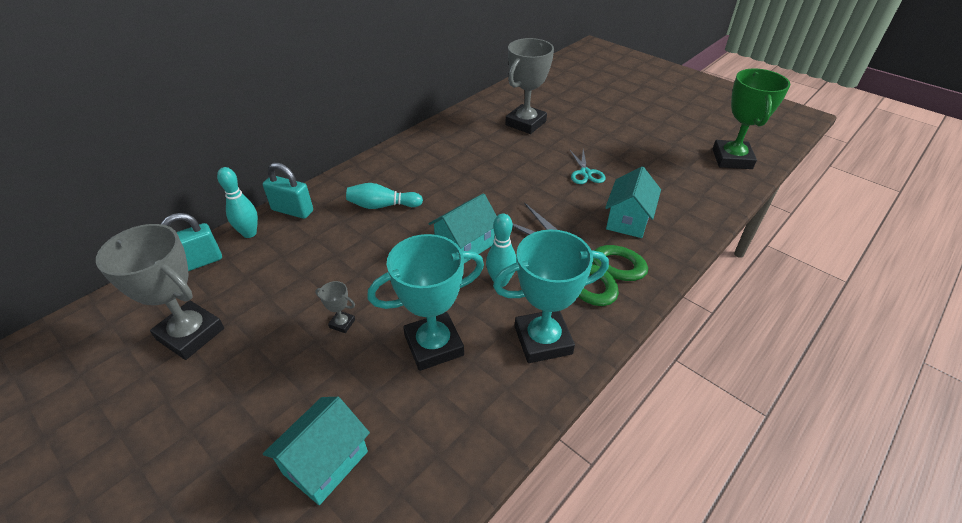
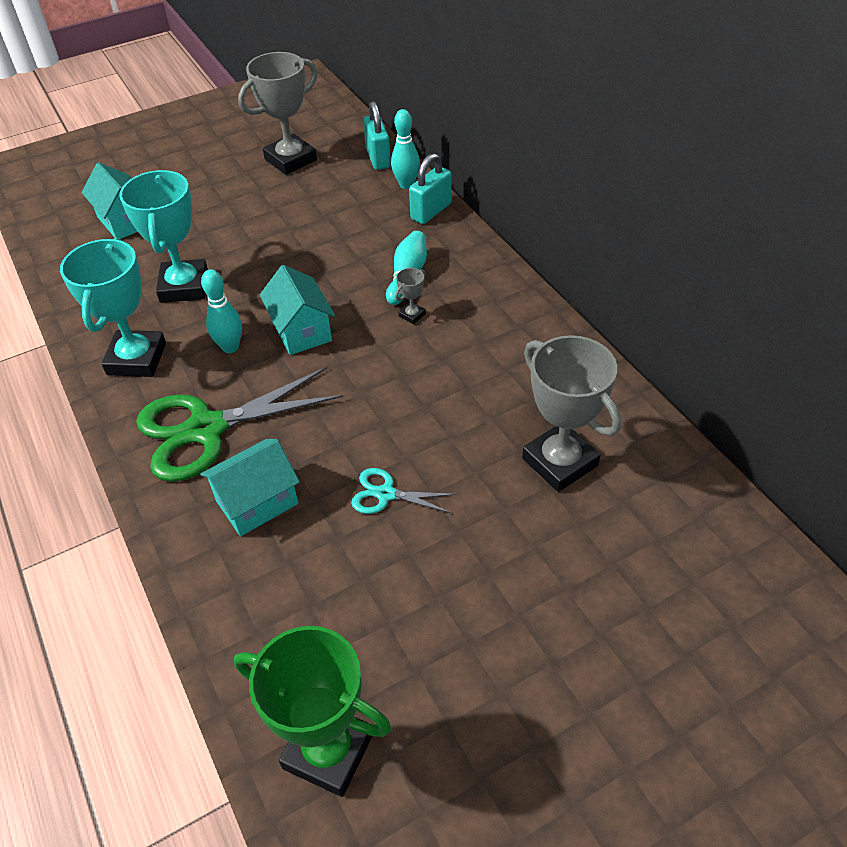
camera: 110 degrees right, 5 degrees up
(342, 323) = (247, 236): grey trophy -> grey trophy (412, 315)
(628, 220) = (257, 502): turquoise house -> turquoise house turned 75 degrees counterclockwise

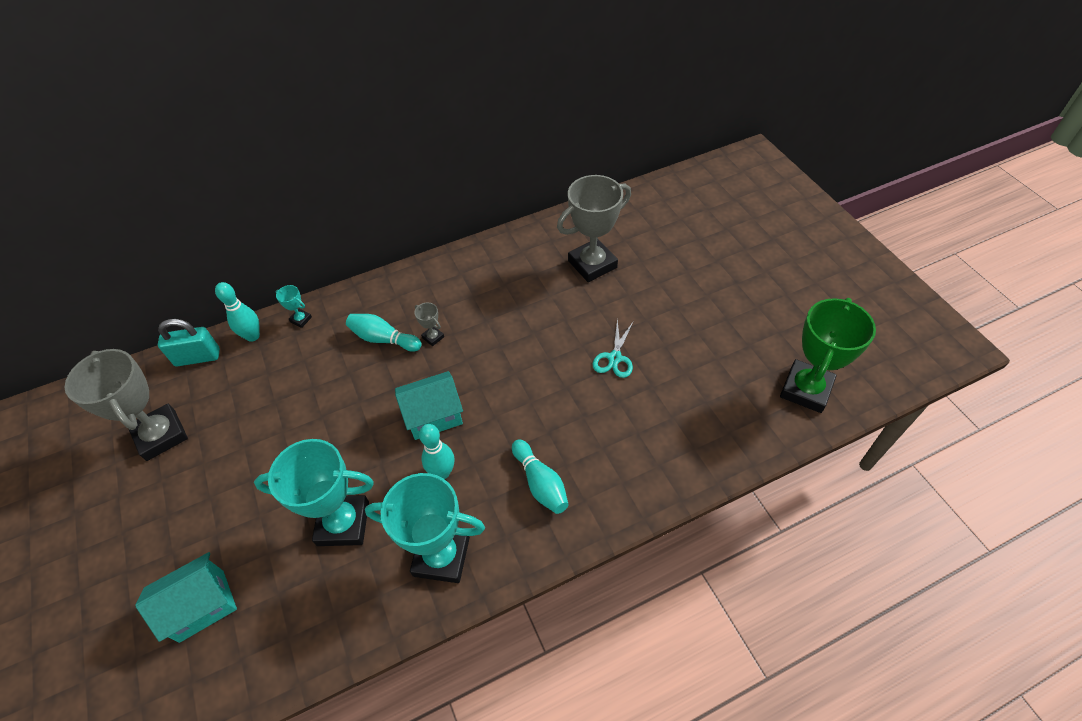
camera: 85 degrees left, 5 degrees up
(206, 429) = (540, 483): green scissors -> turquoise bowling pin
(257, 502) = (619, 439): turquoise house -> none
(431, 211) = (301, 319): turquoise padlock -> turquoise trophy

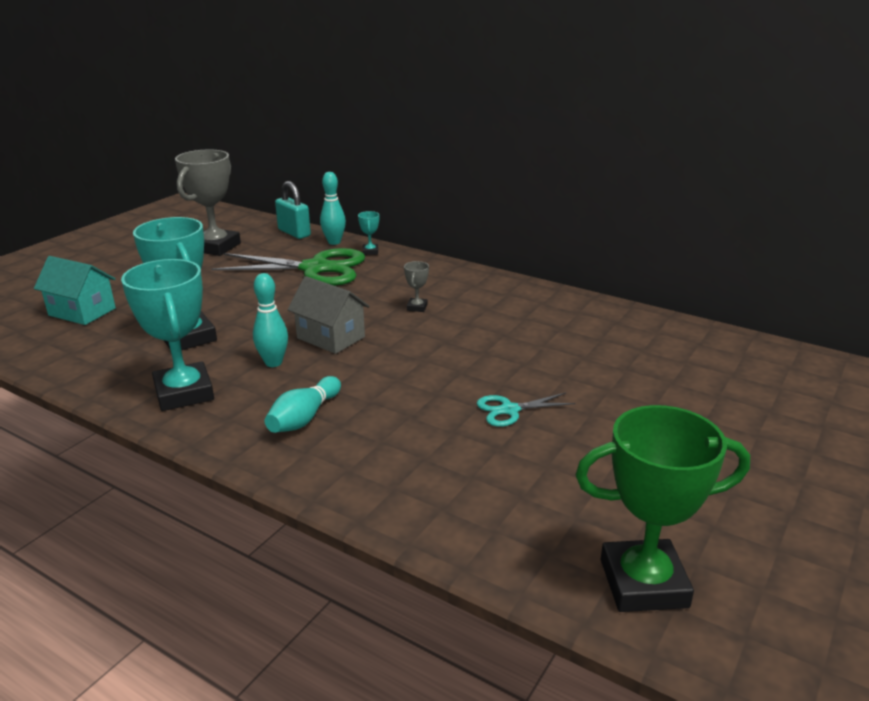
camera: 55 degrees right, 25 degrees down
(296, 373) = (315, 269): none -> green scissors
(383, 339) = (389, 288): turquoise bowling pin -> none
(433, 416) = (330, 337): turquoise house -> grey house
(592, 264) = (619, 354): grey trophy -> none

